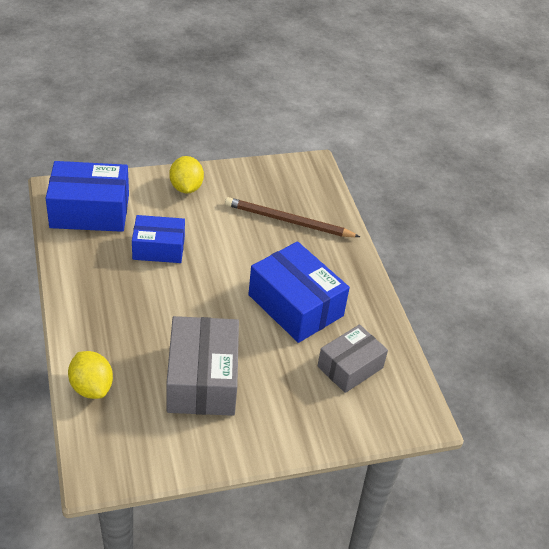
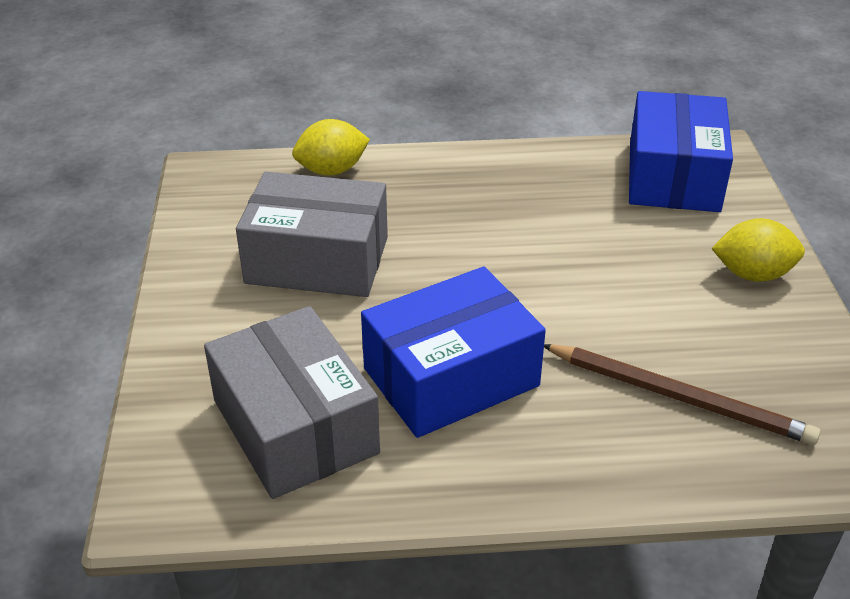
camera: 105 degrees right, 5 degrees down
(158, 248) = (593, 236): blue box -> none
(288, 221) = (679, 397): brown pencil -> brown pencil turned 90 degrees clockwise
(350, 367) = (295, 427): grey box -> grey box, size x1.55

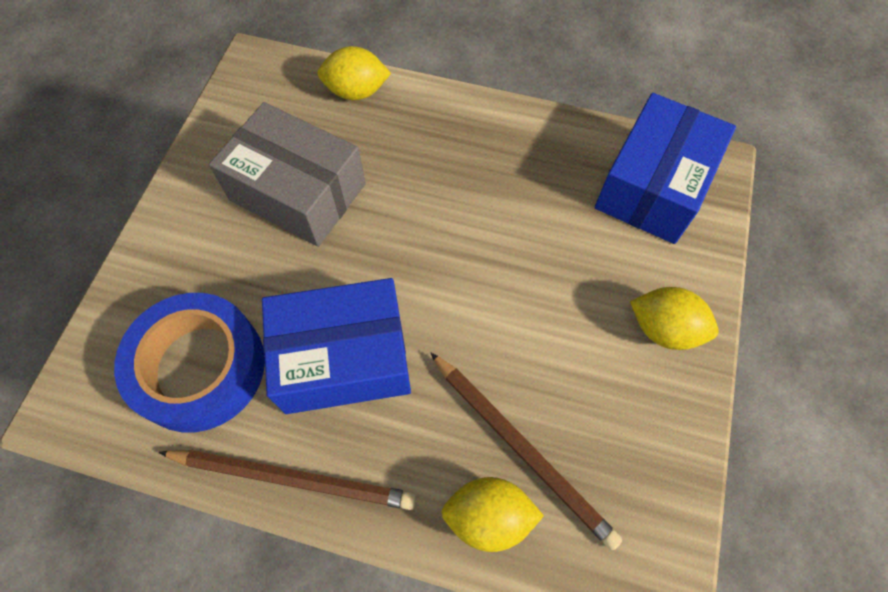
camera: 20 degrees right, 25 degrees up
(295, 427) = (199, 367): grey box -> blue tape
(459, 488) = (293, 478): none -> brown pencil
(681, 458) = (488, 516): none -> yellow lemon

